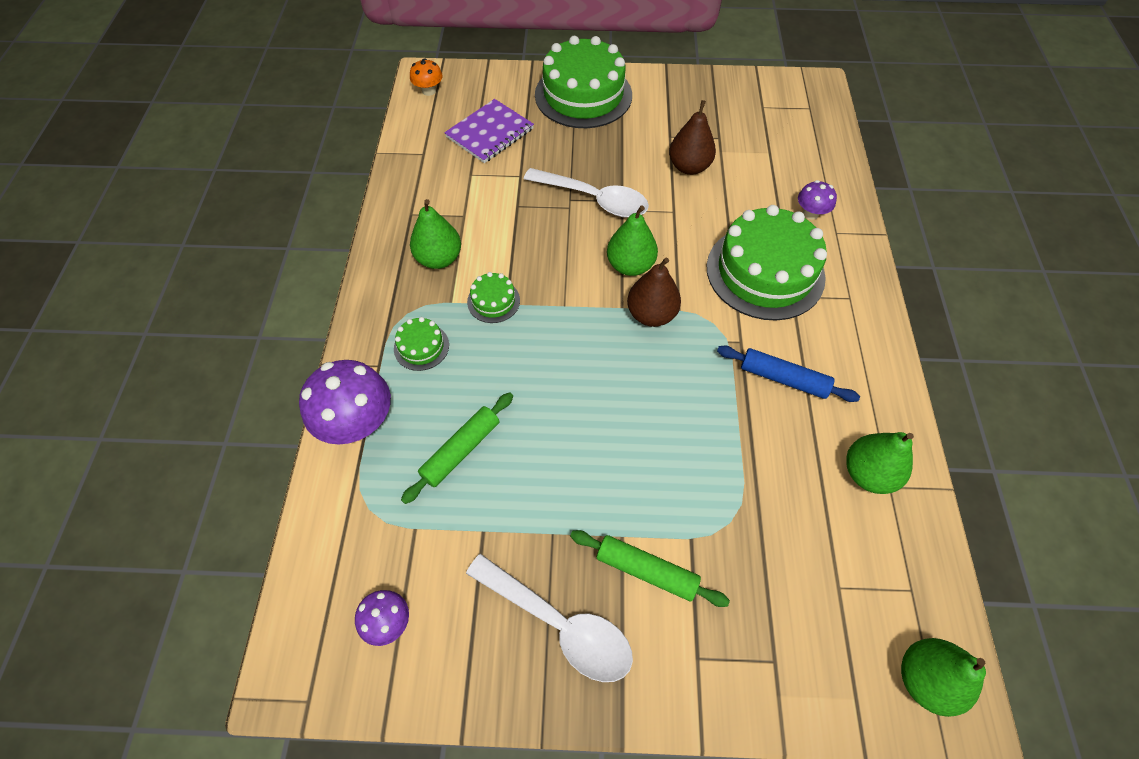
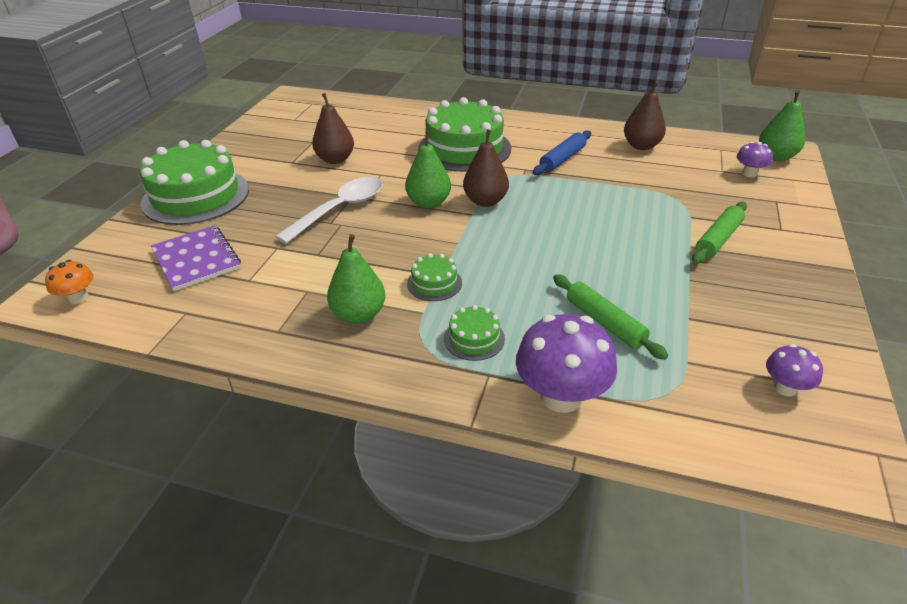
camera: 75 degrees left, 20 degrees down
(559, 624) = (768, 286): white spoon -> none
(810, 213) = (418, 122): purple mushroom -> purple mushroom (749, 173)
(868, 473) = (641, 146): green pear -> brown pear

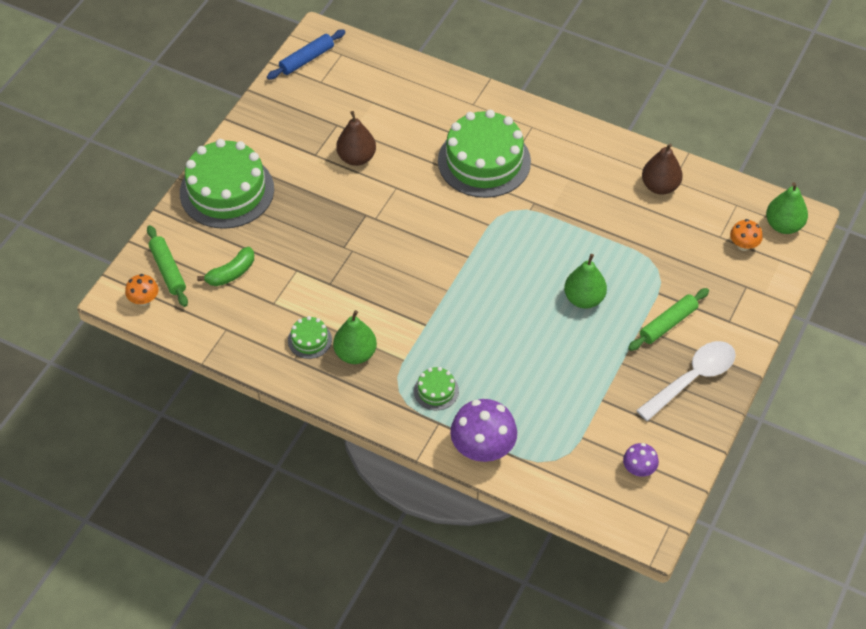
camera: 10 degrees right, 15 degrees up
(196, 259) = (231, 273): purple notebook -> green banana
(340, 209) = (353, 231): white spoon -> white spoon (692, 379)
(429, 203) = (433, 236): green pear -> green pear (584, 299)
(434, 283) = (418, 332): green cake -> green cake (309, 340)
(485, 201) = (484, 242): brown pear -> none
(562, 159) = (574, 194): blue rolling pin -> blue rolling pin (307, 59)
(604, 323) = (537, 393): green rolling pin -> green rolling pin (168, 270)
(749, 173) = (743, 245): purple mushroom -> orange mushroom

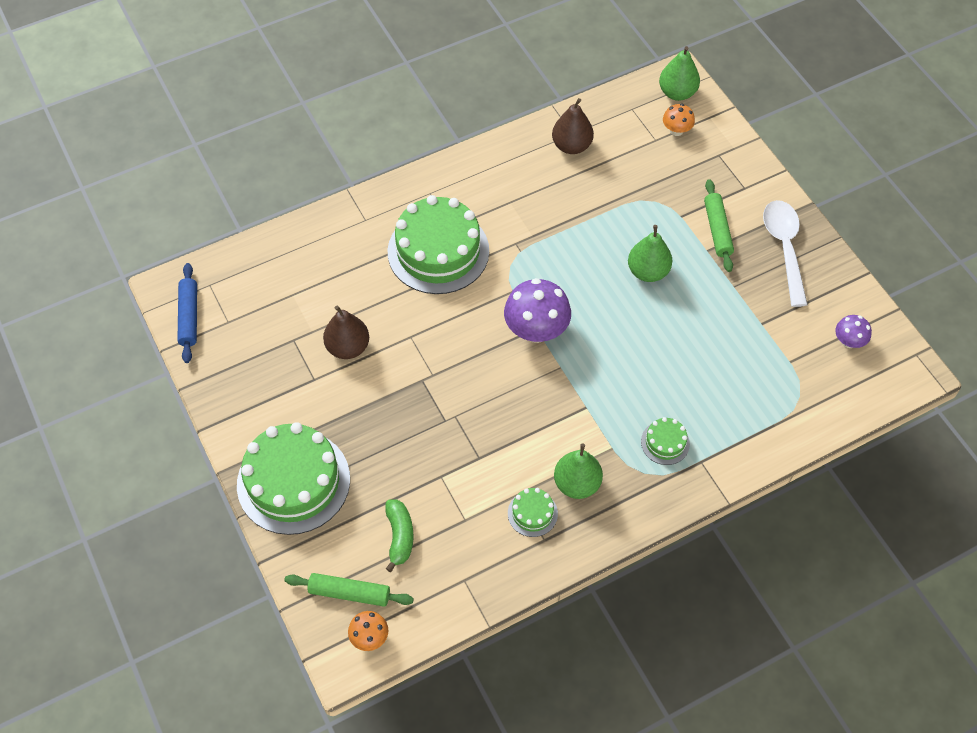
camera: 55 degrees left, 5 degrees up
(483, 449) = (752, 443): purple mushroom -> purple mushroom (536, 330)

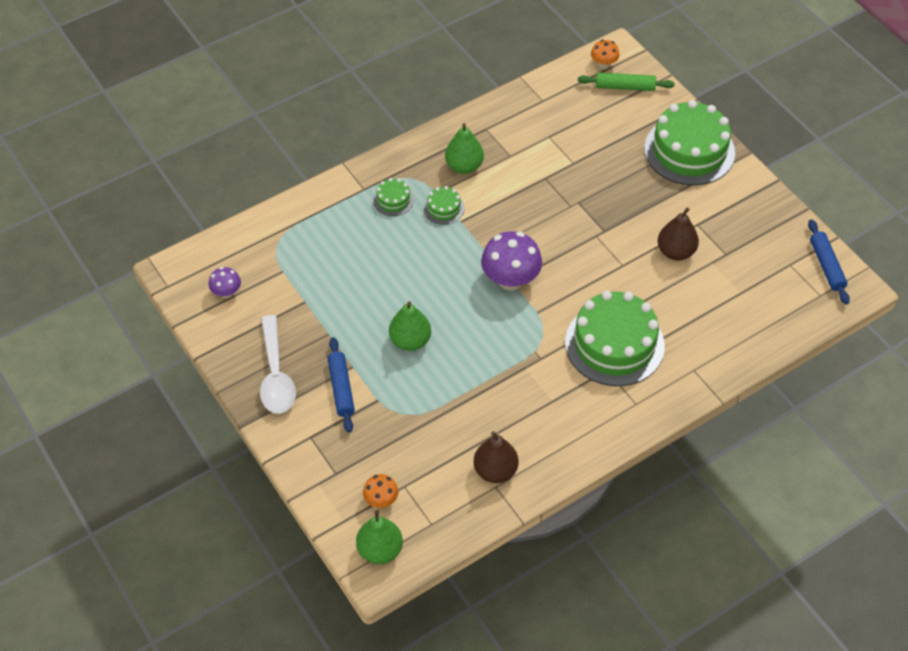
camera: 175 degrees right, 5 degrees down
(399, 536) = (597, 122): green banana -> none
(532, 513) = (497, 144): green cake -> green cake (444, 208)
(717, 230) = (341, 388): green rolling pin -> blue rolling pin

